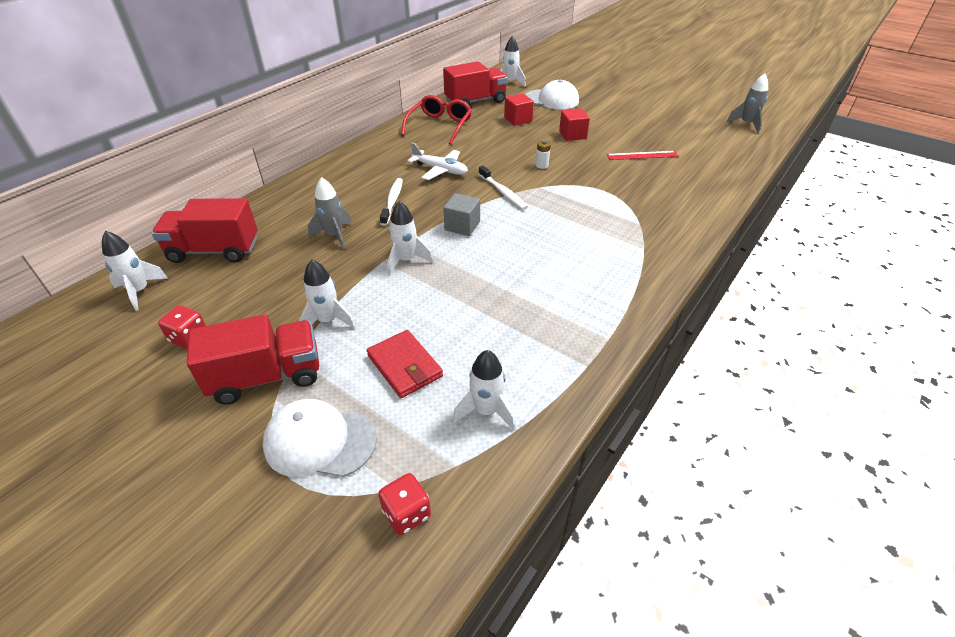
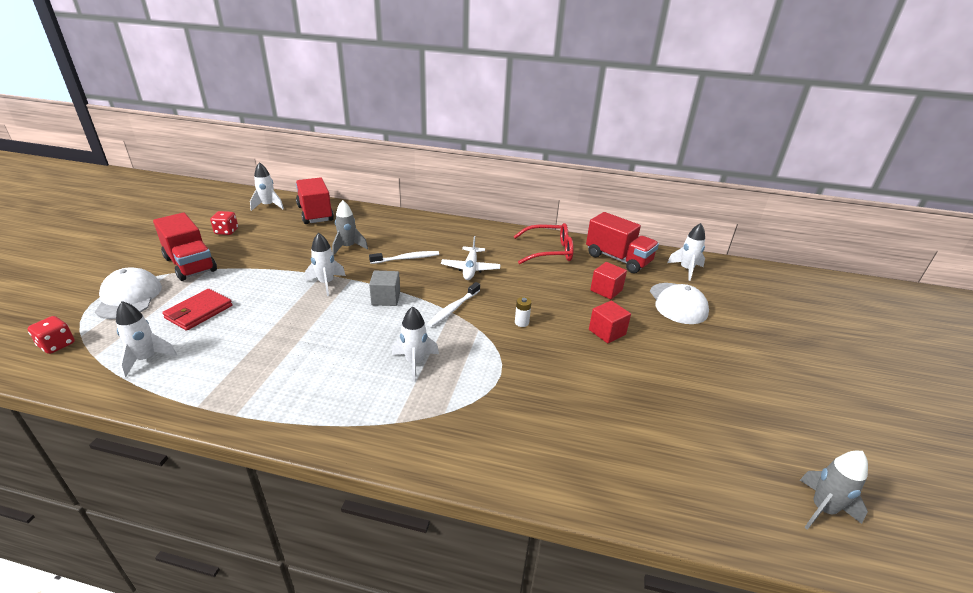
camera: 65 degrees right, 10 degrees down
(328, 320) = (247, 270): white rocket -> white rocket (415, 362)
(642, 155) = (606, 395): red ruler -> none

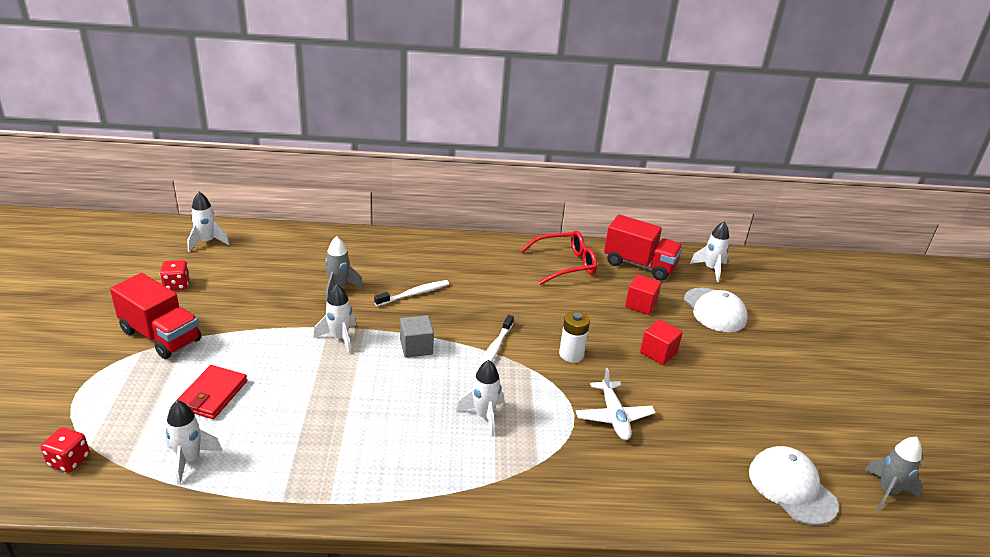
camera: 15 degrees left, 0 degrees up
(129, 297) = (114, 389): white cap -> white cap (791, 488)
(315, 213) = (273, 246): red truck -> none
(470, 268) = (490, 297): white plane -> white plane (613, 417)
(521, 322) = (571, 354): white battery -> white battery, size x1.60

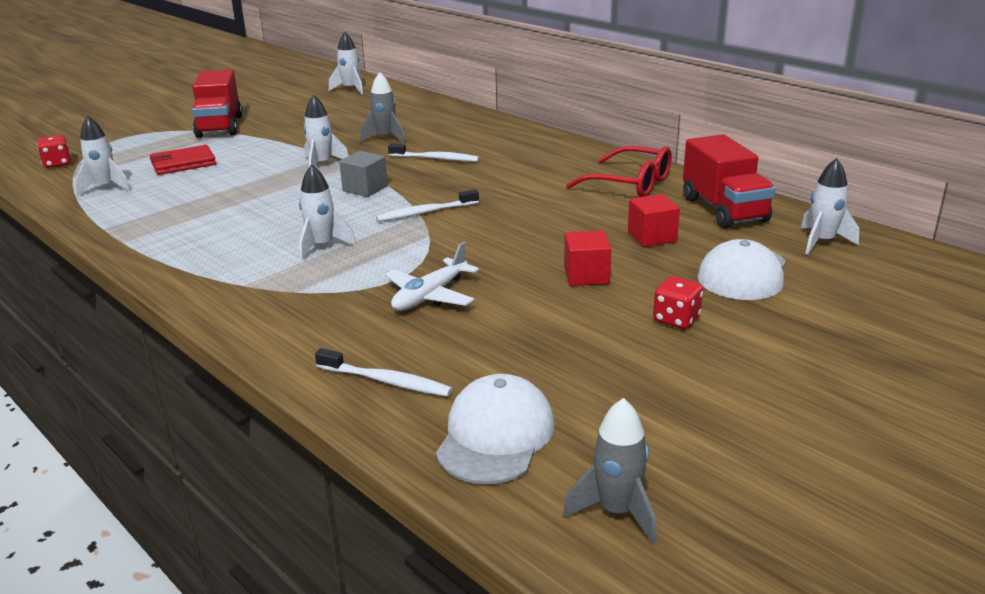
camera: 50 degrees right, 5 degrees down
(176, 285) = (283, 105): red dice -> red dice (676, 319)
(571, 354) = (488, 242): white battery -> none
(697, 492) = (386, 381): none -> white toothbrush

